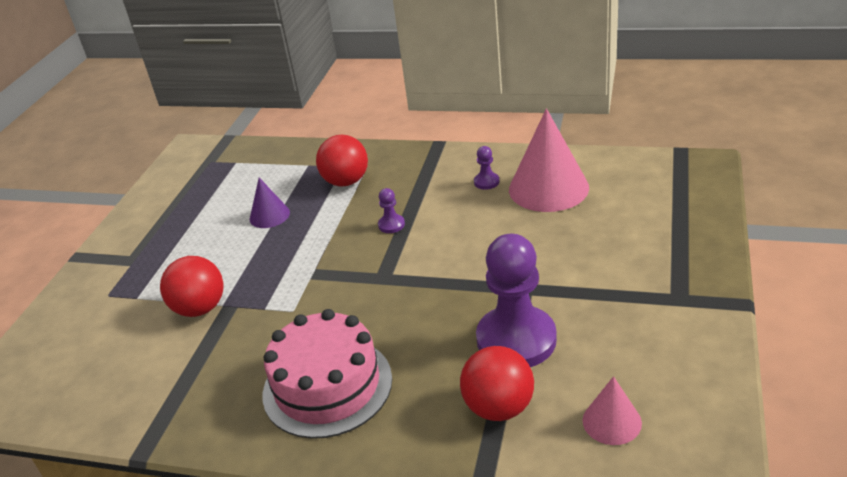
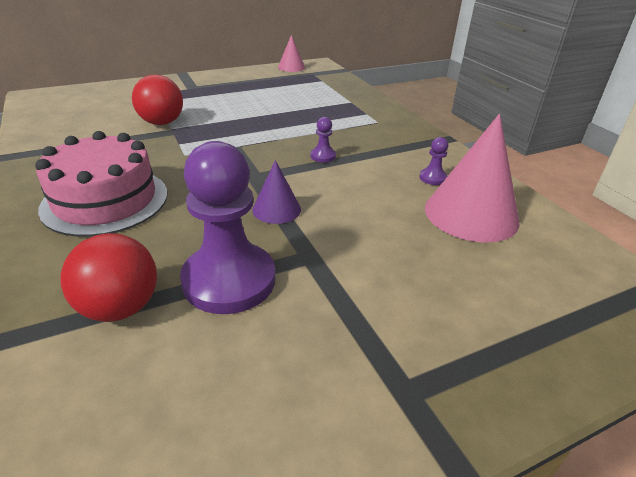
camera: 45 degrees right, 0 degrees up
(269, 215) = (280, 109): purple cone -> purple cone (276, 209)
(346, 182) = (350, 121): red ball -> none
(612, 421) = (136, 414): pink cone -> pink cone (291, 67)

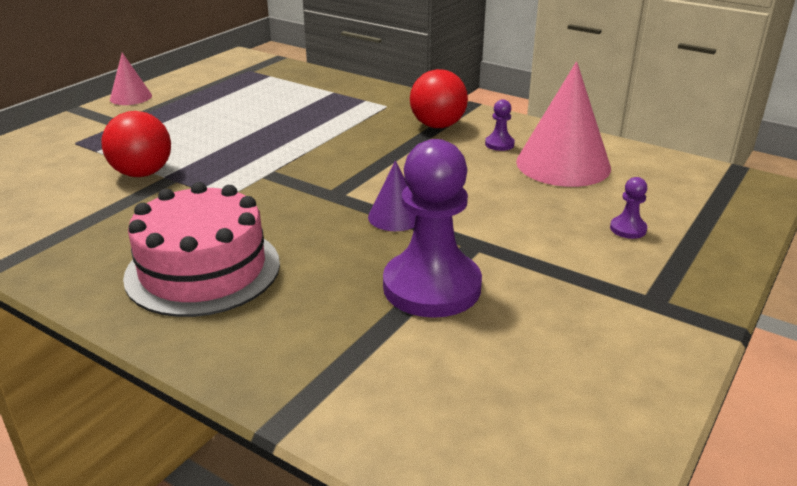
camera: 30 degrees left, 5 degrees down
(120, 308) = (365, 345): red ball -> red ball (437, 126)
(291, 67) = (212, 68): pink cone -> pink cone (131, 97)
(323, 156) = (375, 155): purple pawn -> purple pawn (628, 229)

